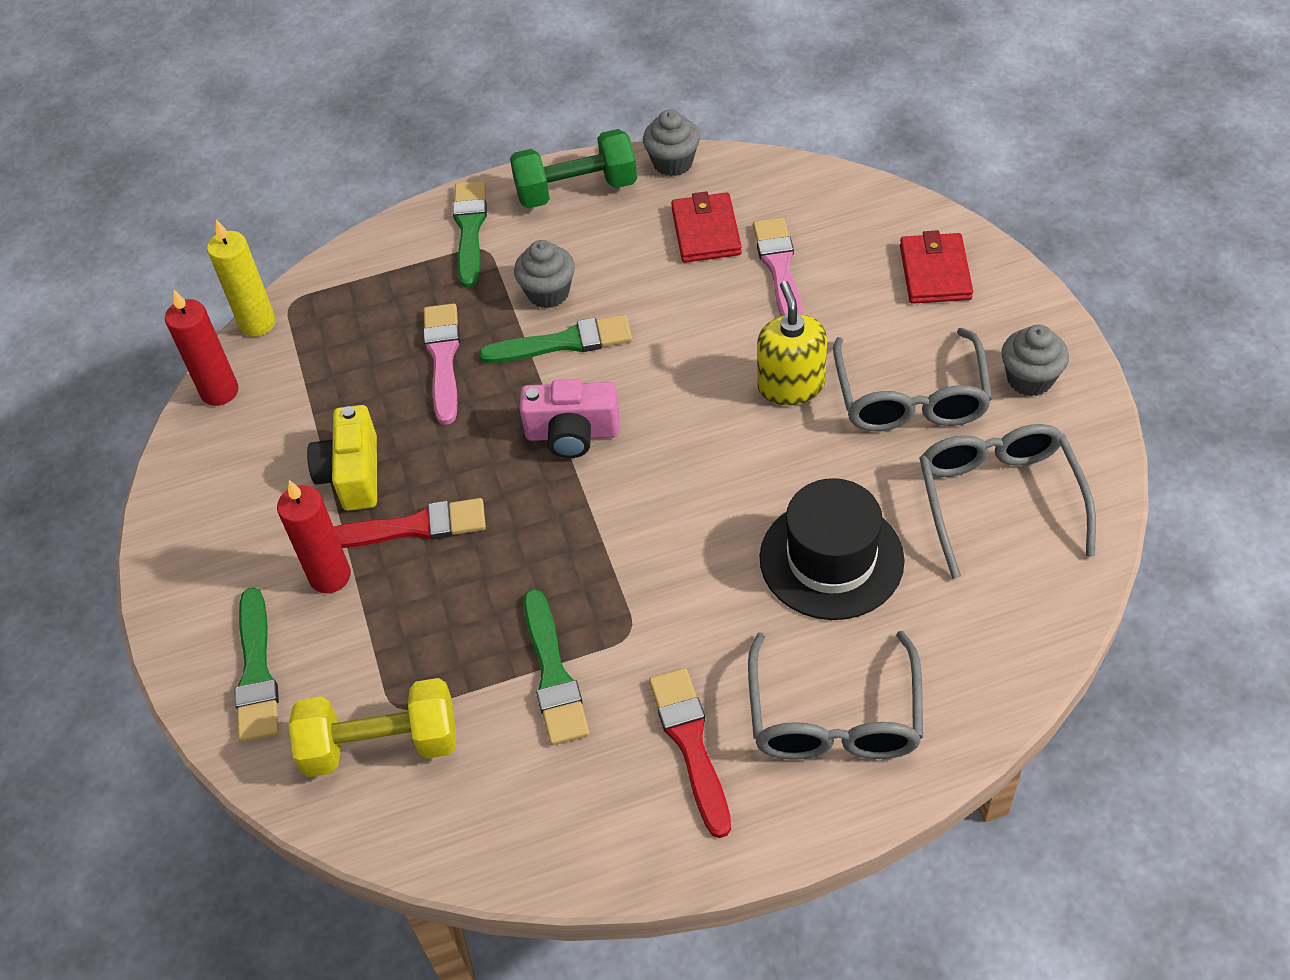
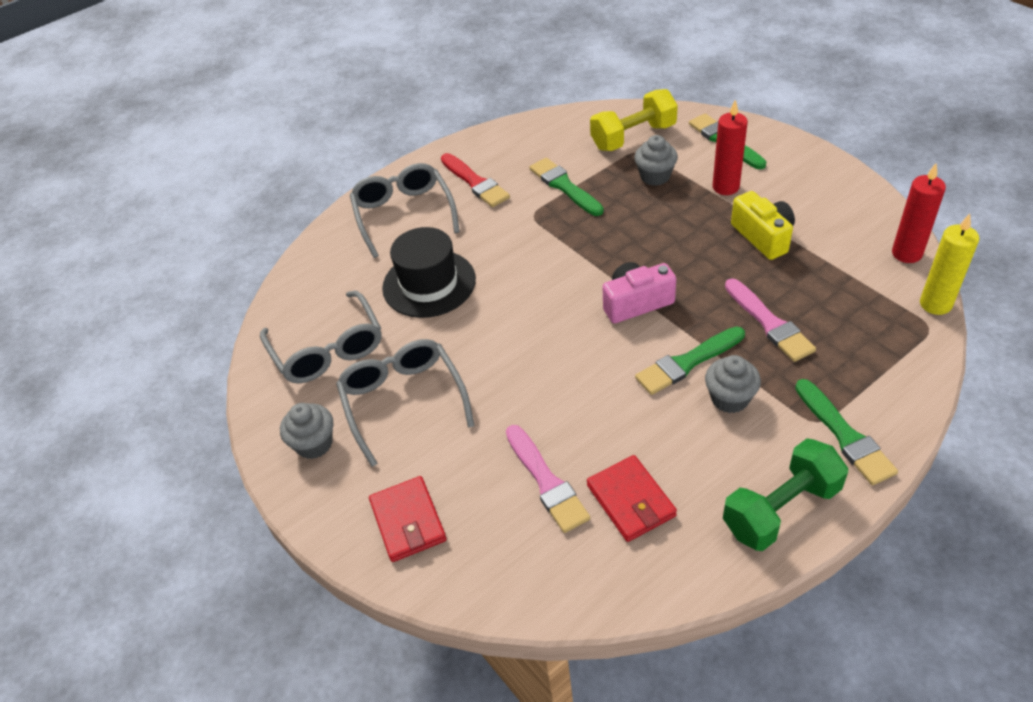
camera: 160 degrees right, 5 degrees down
(413, 527) = (698, 223): red brush -> none
(673, 163) = (708, 574): grey cupcake -> grey cupcake (655, 176)
(791, 385) = (496, 383): yellow soap dispenser -> none

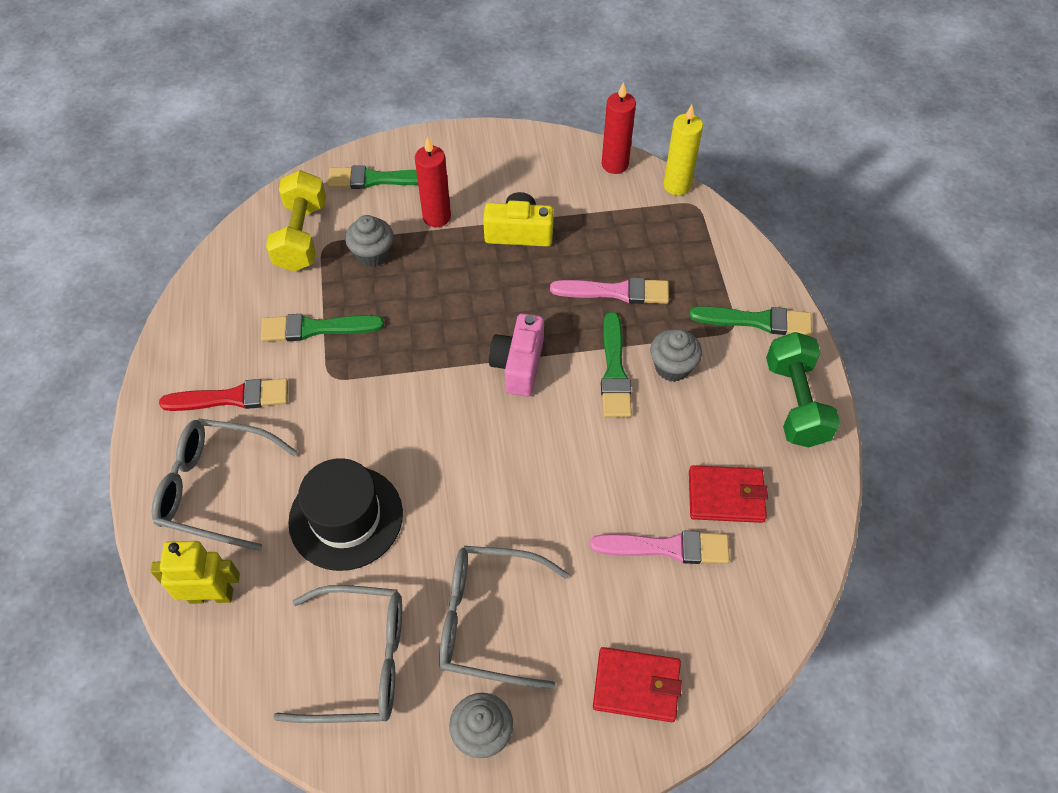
camera: 65 degrees left, 10 degrees up
(329, 256) = (211, 595): none -> yellow robot

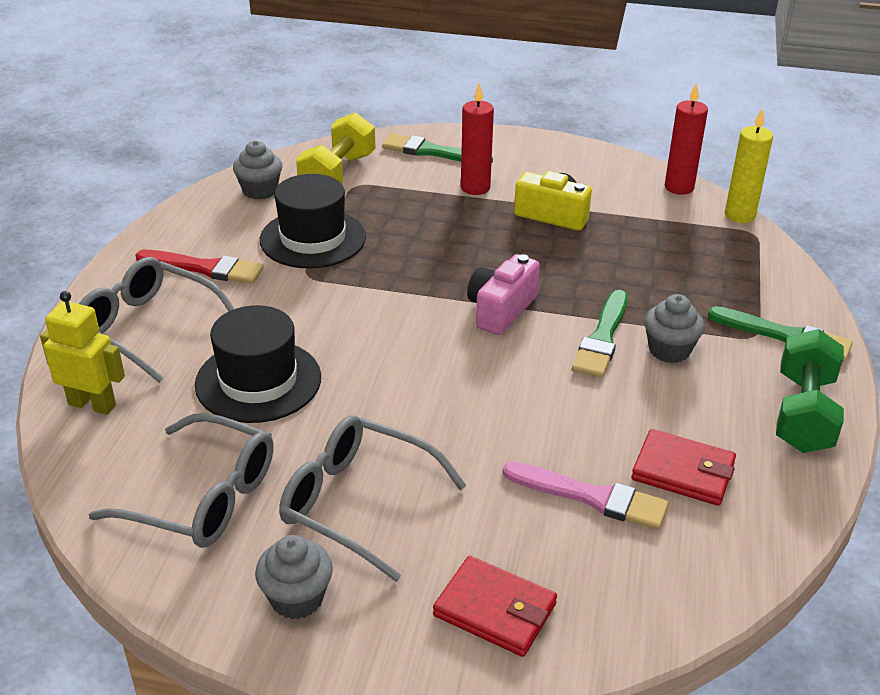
camera: 20 degrees right, 20 degrees down
(315, 328) = (313, 238): green brush -> black hat
(373, 254) = (398, 200): grey cupcake -> grey cupcake (260, 190)
(616, 292) = (634, 279): pink brush -> none

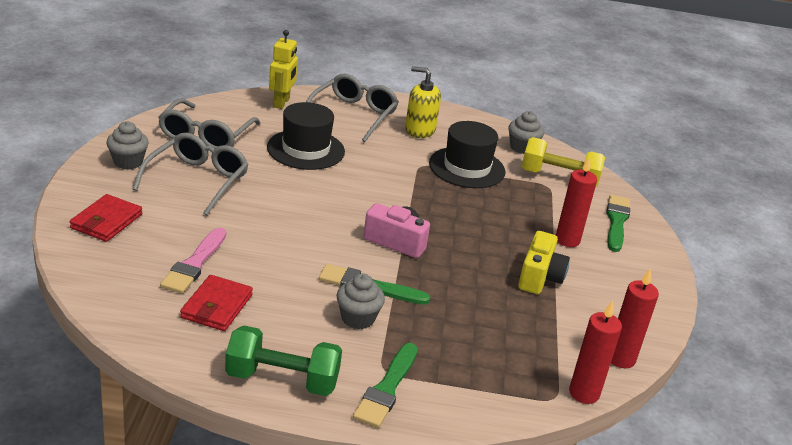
camera: 80 degrees right, 5 degrees down
(205, 268) = (419, 130): red brush -> yellow soap dispenser
(739, 215) = (584, 393): yellow candle -> red candle

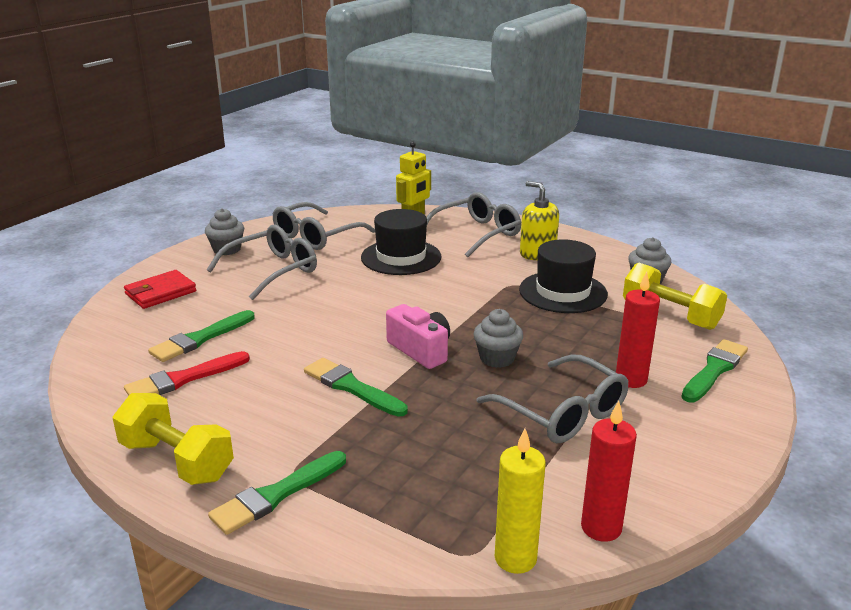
camera: 30 degrees right, 5 degrees down
(194, 264) = (200, 339): pink brush -> green brush
(217, 306) = (183, 379): red wallet -> red brush
(282, 380) = (177, 460): green dumbbell -> yellow dumbbell
(358, 318) = (311, 416): grey cupcake -> grey cupcake (497, 358)
(539, 277) = (562, 413): yellow camera -> grey glasses
(584, 393) = (515, 558): red candle -> yellow candle

